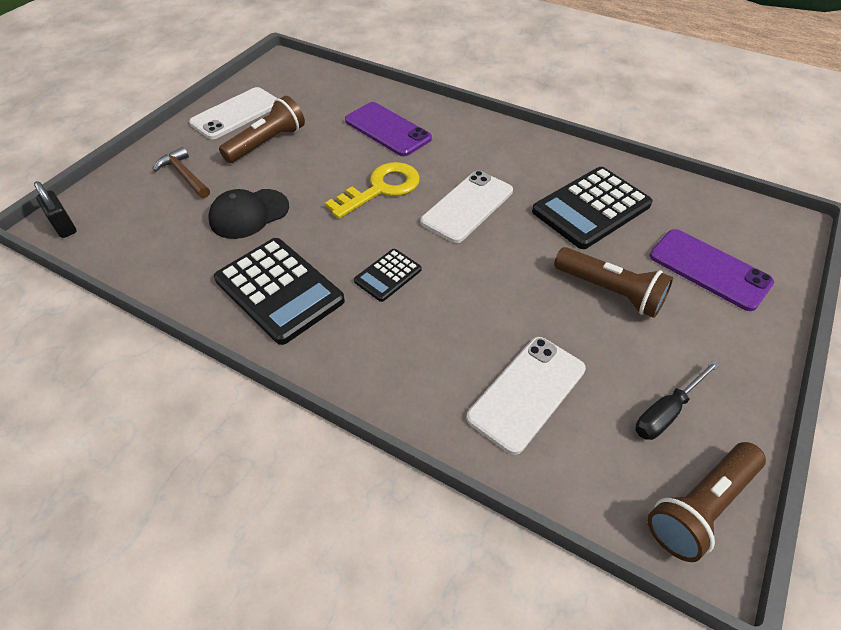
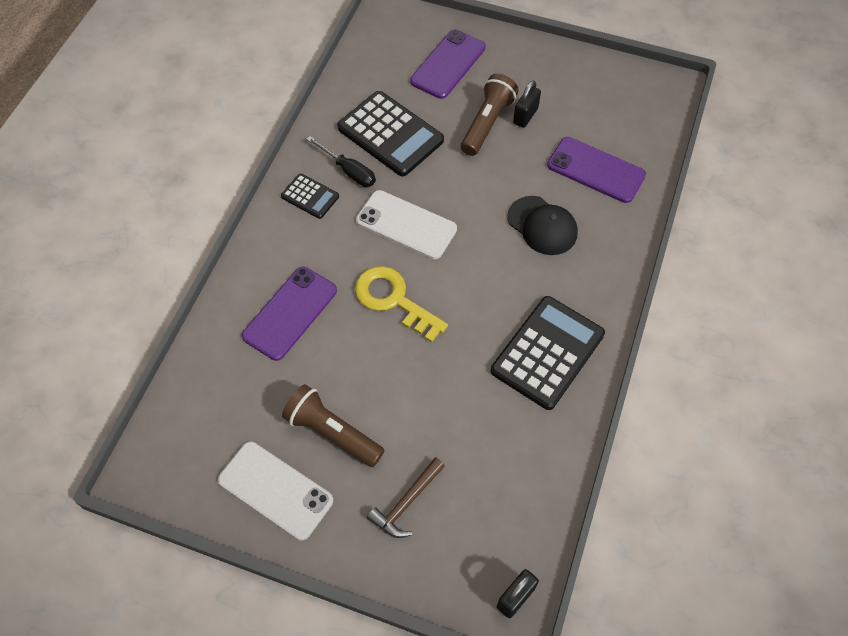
camera: 100 degrees left, 10 degrees up
(249, 214) = (456, 411): black cap -> black cap (542, 226)
(388, 275) = (508, 273): black calculator -> black calculator (310, 196)
(527, 393) = (596, 170): white phone -> purple phone
(624, 332) = (525, 116): none -> black padlock
(666, 412) = (586, 97): black screwdriver -> black screwdriver (349, 171)
(700, 506) = (646, 86): brown flashlight -> none

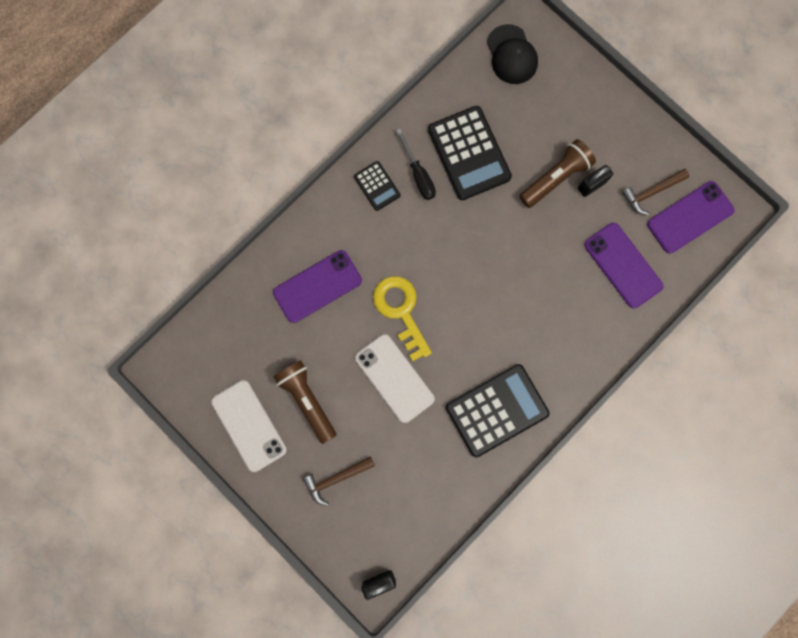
camera: 25 degrees right, 20 degrees up
(406, 225) = (441, 247): white phone -> white phone (394, 378)
(448, 64) = (552, 101): purple phone -> purple phone (690, 217)
(542, 226) = (550, 298): black cap -> black cap (511, 55)
(585, 101) = (651, 192): none -> brown hammer

